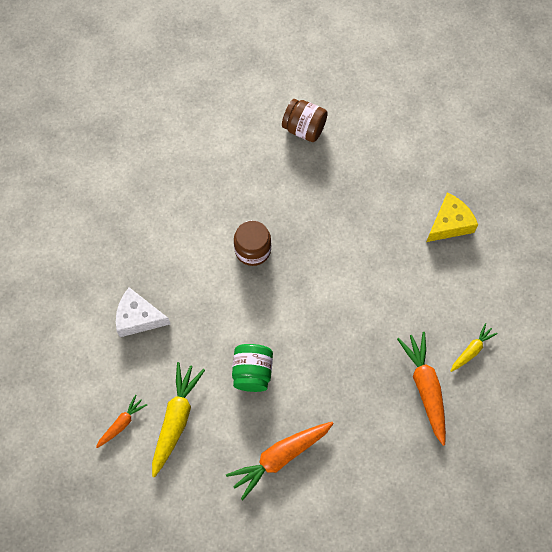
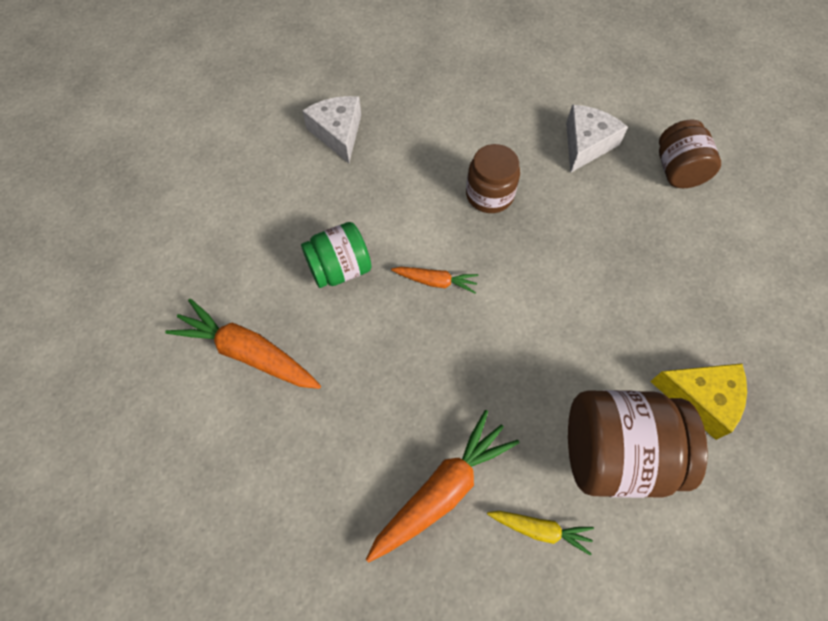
camera: 60 degrees right, 5 degrees down
(121, 423) = (210, 176): orange carrot -> orange carrot (436, 281)
(176, 419) = (240, 222): yellow carrot -> none
(251, 166) = (586, 144): none -> white cheese
(454, 287) = (614, 453): none -> brown jar

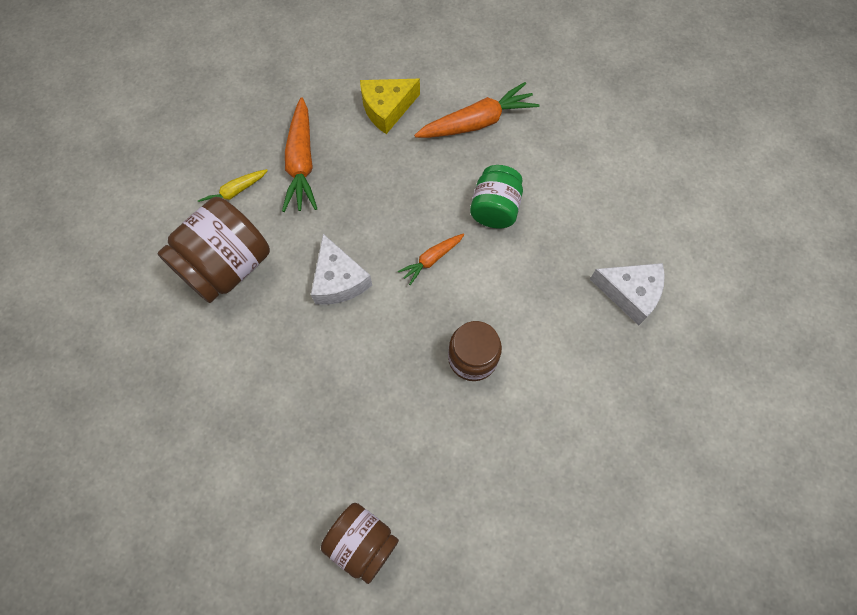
camera: 130 degrees right, 5 degrees up
(586, 144) = (456, 488): white cheese -> white cheese (339, 280)
(700, 399) = (200, 349): yellow cheese -> yellow cheese (387, 108)

